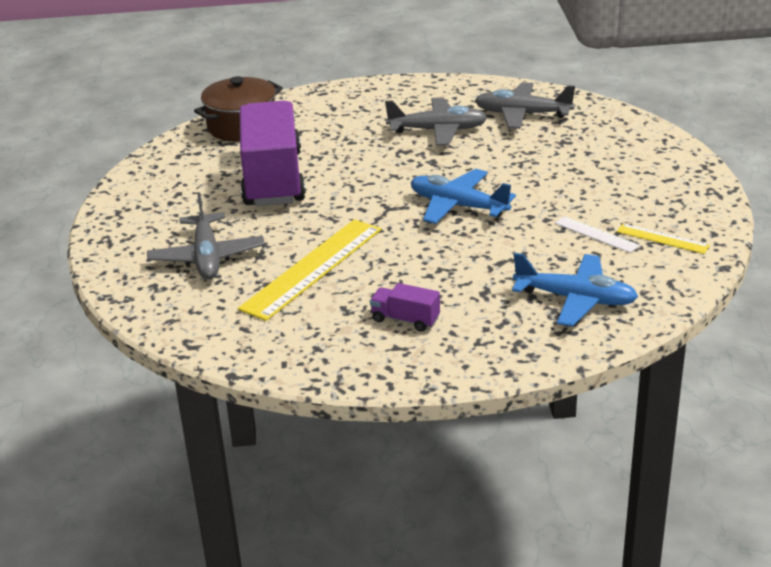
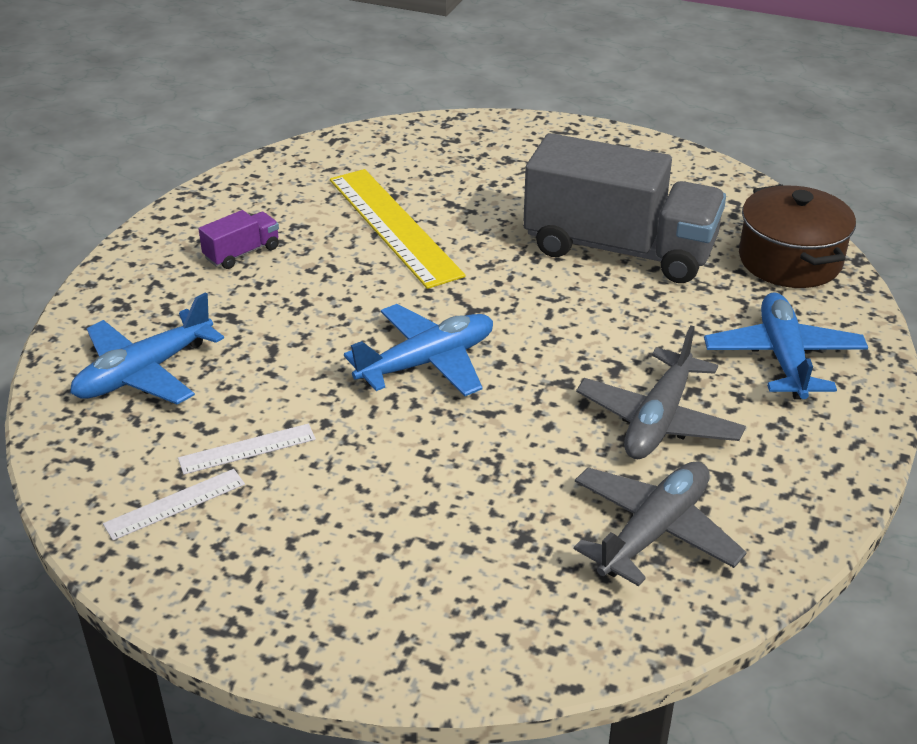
camera: 115 degrees right, 5 degrees up
(207, 257) = (478, 174): grey plane -> none
(273, 179) = (619, 249): purple truck -> grey truck
(348, 111) = (783, 357): none -> blue plane
(662, 238) = (175, 504): yellow ruler -> white ruler

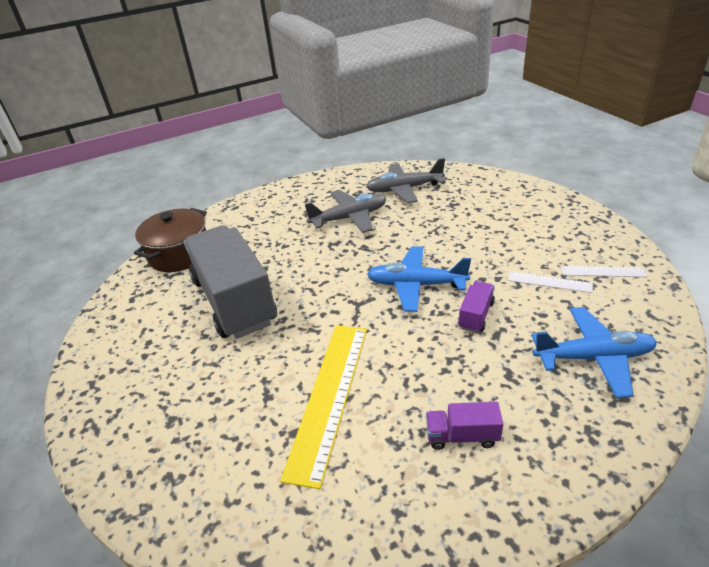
camera: 135 degrees left, 0 degrees up
(314, 359) = (476, 315): none -> purple truck
(783, 357) = (265, 218): blue plane -> none

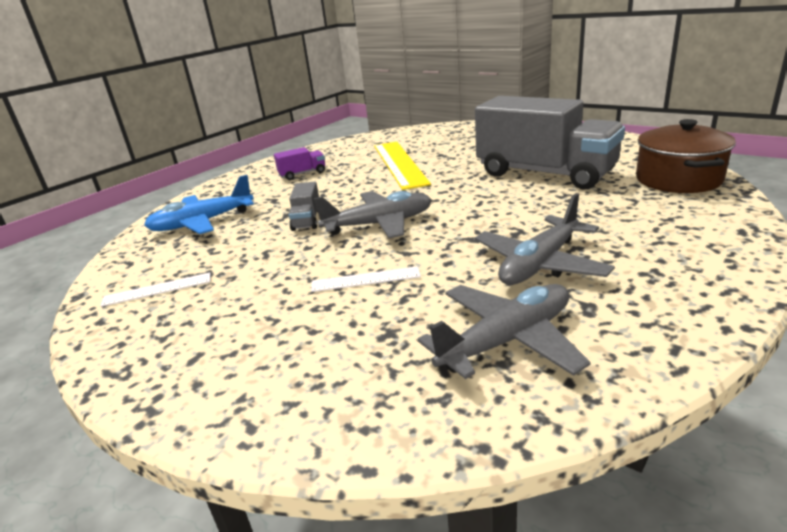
camera: 155 degrees right, 10 degrees down
(416, 285) = (379, 224): blue plane -> grey plane
(476, 315) = (307, 220): purple truck -> grey truck
(549, 282) = (228, 263): white ruler -> white ruler (365, 279)

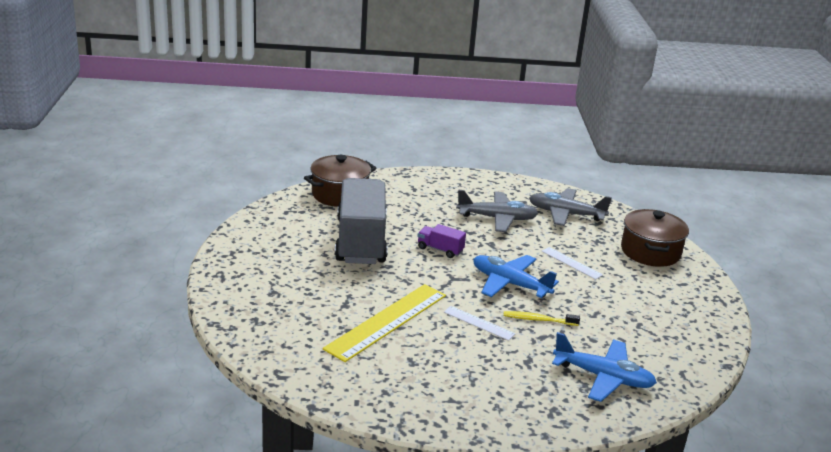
camera: 135 degrees left, 0 degrees up
(157, 289) = (676, 334): white ruler -> white ruler (479, 323)
(295, 377) = (650, 252): none -> brown pot
(302, 174) = (461, 376): purple truck -> purple truck (440, 250)
(307, 220) = (538, 320): grey truck -> yellow toothbrush
(379, 224) = (510, 284): grey plane -> blue plane

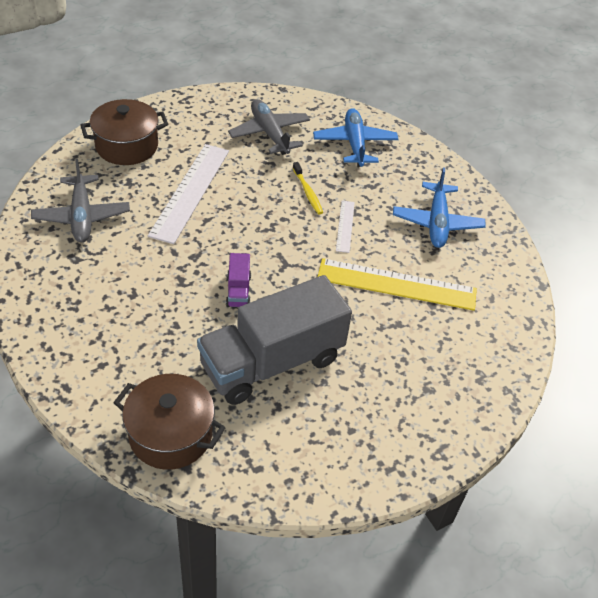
camera: 120 degrees left, 20 degrees up
(497, 218) = (132, 266): grey plane -> grey plane (269, 133)
(510, 284) = (263, 223): blue plane -> blue plane (437, 222)
(571, 263) = (190, 192): white ruler -> white ruler, size x2.06

